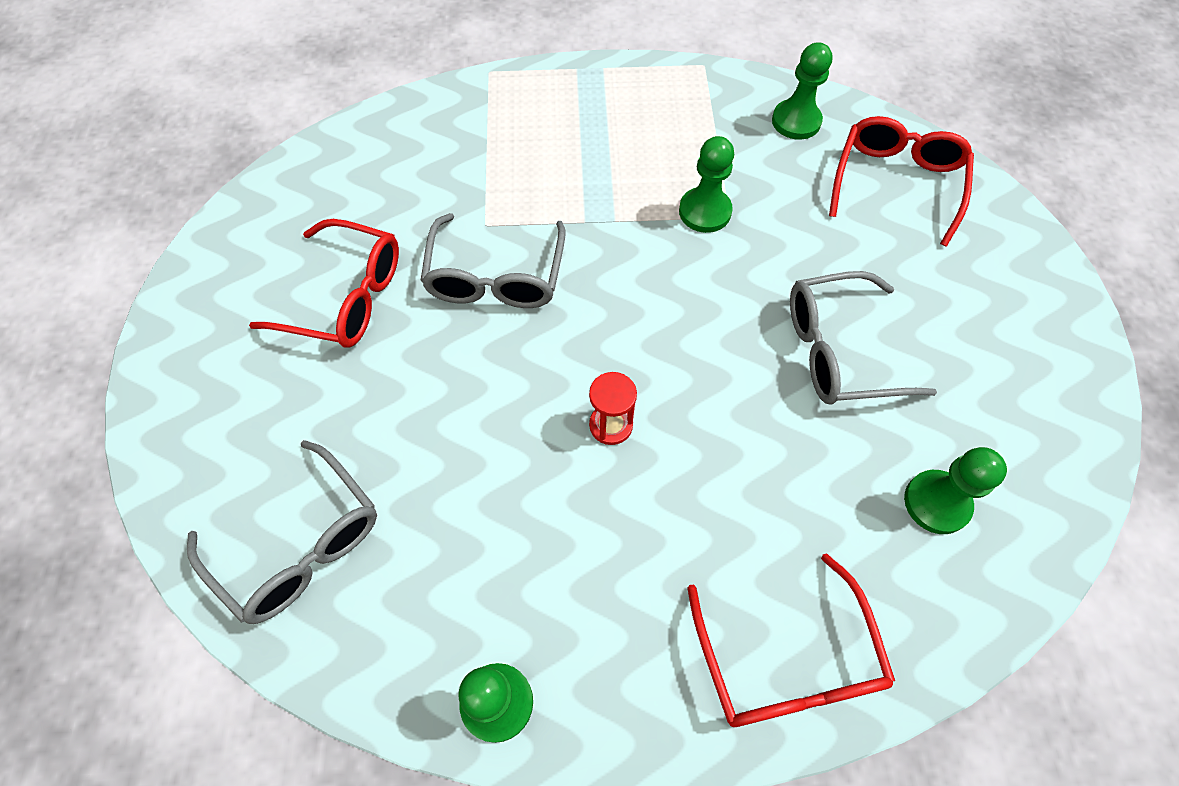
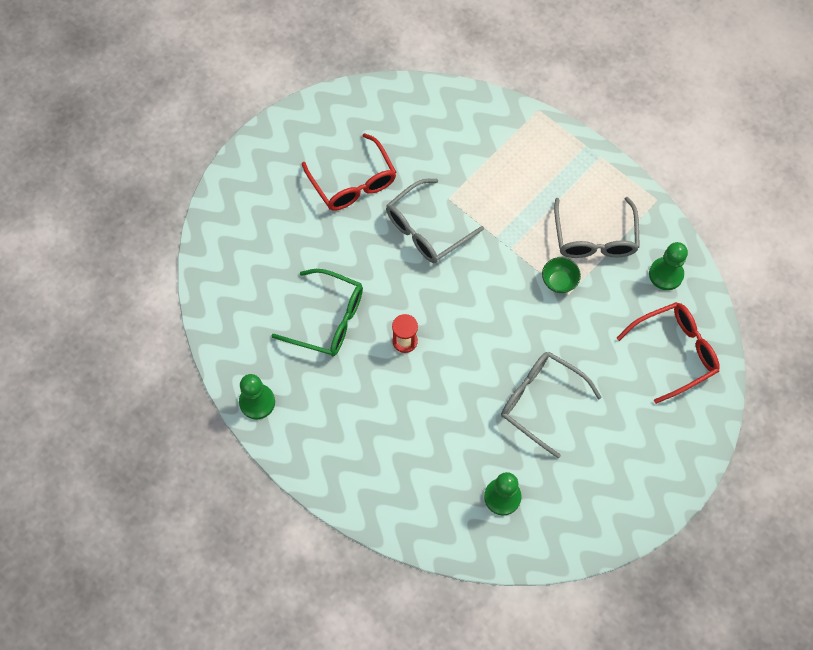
camera: 45 degrees right, 5 degrees up
(300, 544) = (241, 279): grey glasses -> grey glasses (594, 238)
(483, 487) = (328, 319): none -> green glasses
(705, 212) = (559, 282): green pawn -> green bowl
(787, 661) = (373, 490): red glasses -> none

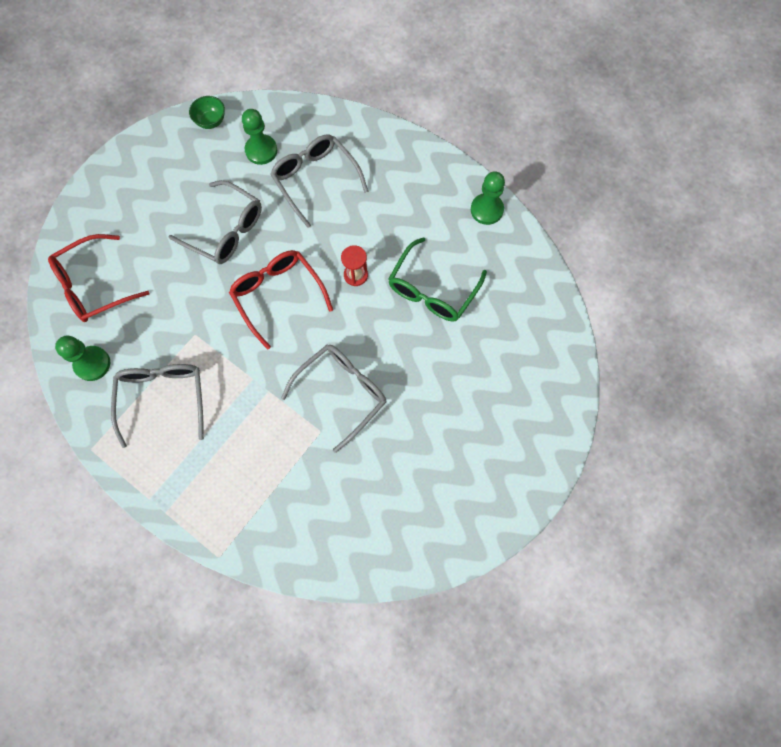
camera: 175 degrees right, 5 degrees up
(328, 319) = (432, 290): green glasses -> green glasses turned 75 degrees counterclockwise
(353, 182) = (426, 441): red glasses -> red glasses (278, 295)
(441, 454) = (315, 180): none -> grey glasses
(559, 282) = (203, 347): green bowl -> green bowl (211, 121)

